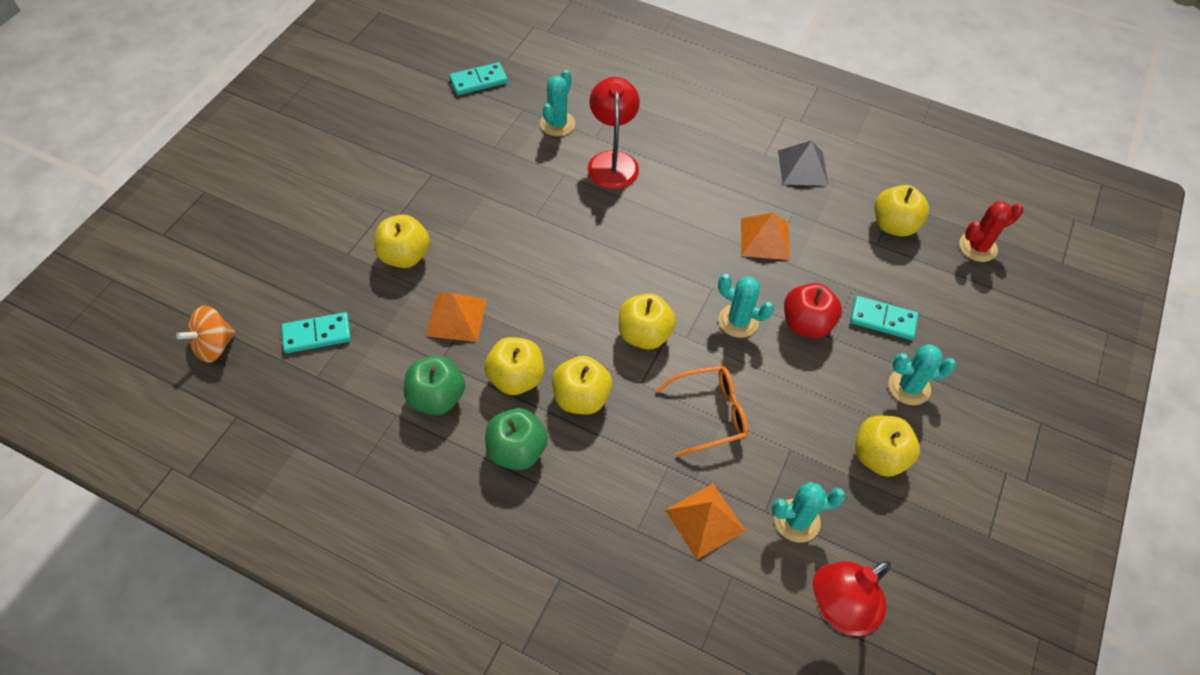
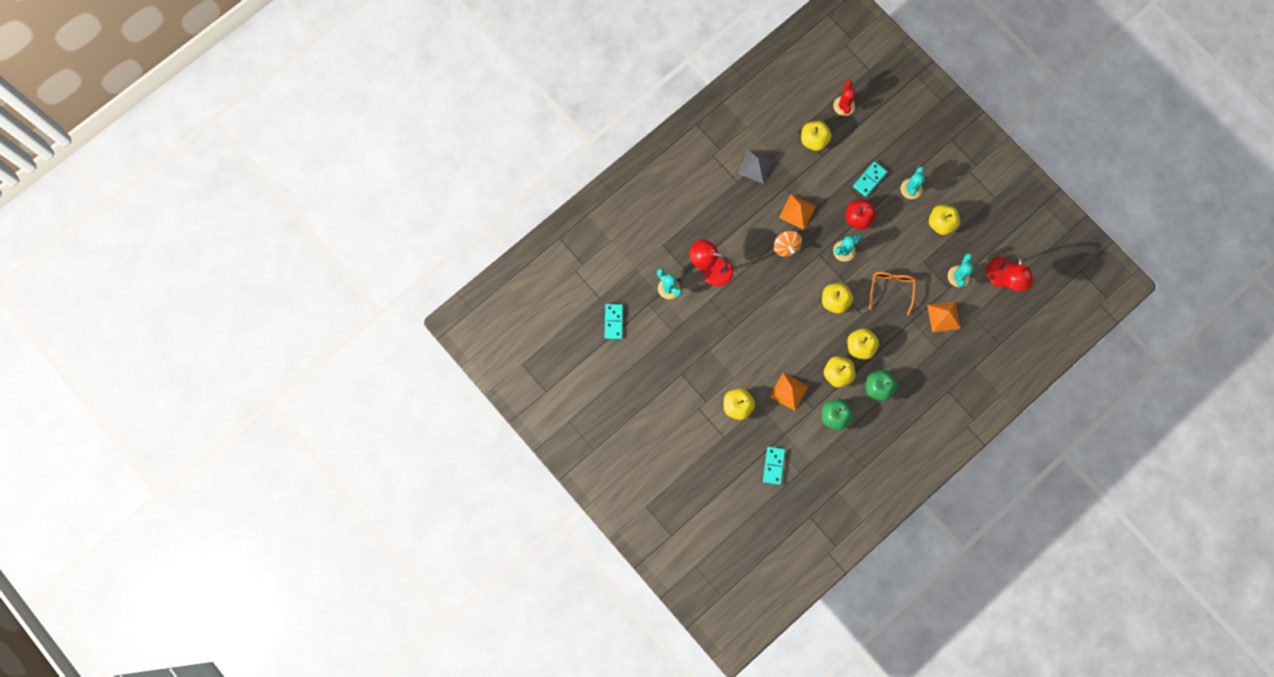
camera: 65 degrees left, 20 degrees up
(214, 345) = (761, 520): orange spinning top -> orange spinning top (786, 247)

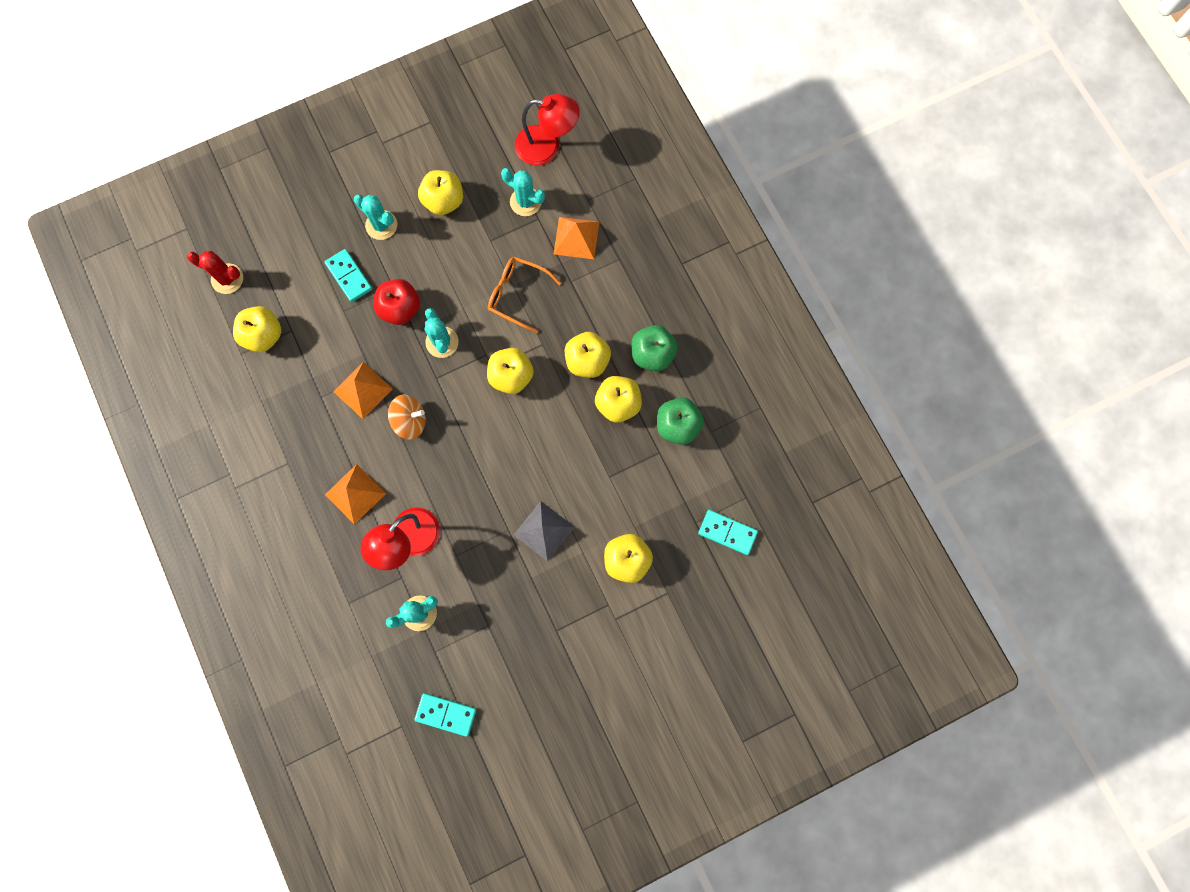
camera: 75 degrees left, 0 degrees up
(755, 166) = (274, 430): grey pyramid -> grey pyramid (544, 531)
(789, 391) = (625, 479): orange pyramid -> orange pyramid (355, 494)

